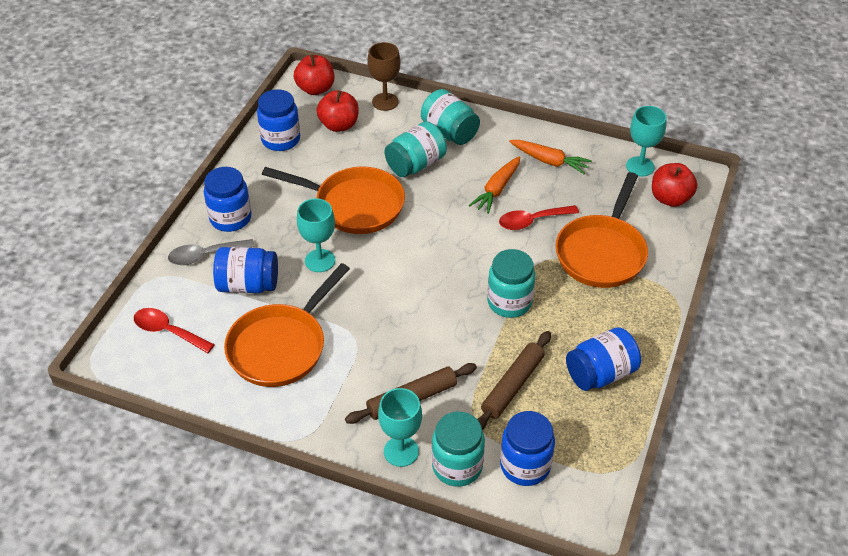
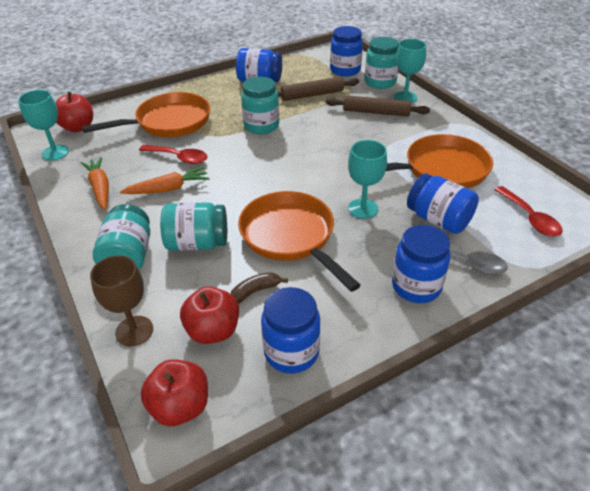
camera: 140 degrees left, 5 degrees down
(338, 158) = (255, 291): none -> brown banana

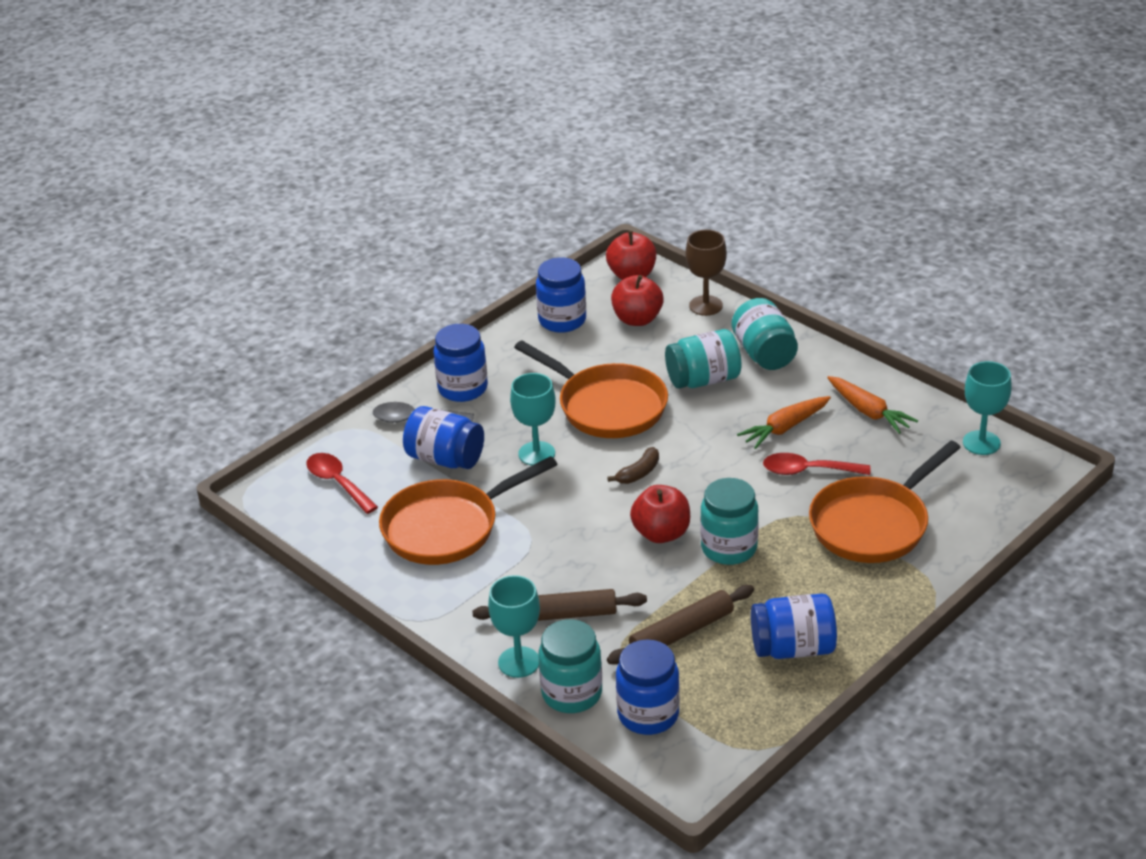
camera: 165 degrees right, 5 degrees down
(78, 127) = (998, 486): red apple -> red apple (661, 533)
(255, 291) = (617, 353): brown banana -> brown banana (638, 473)

